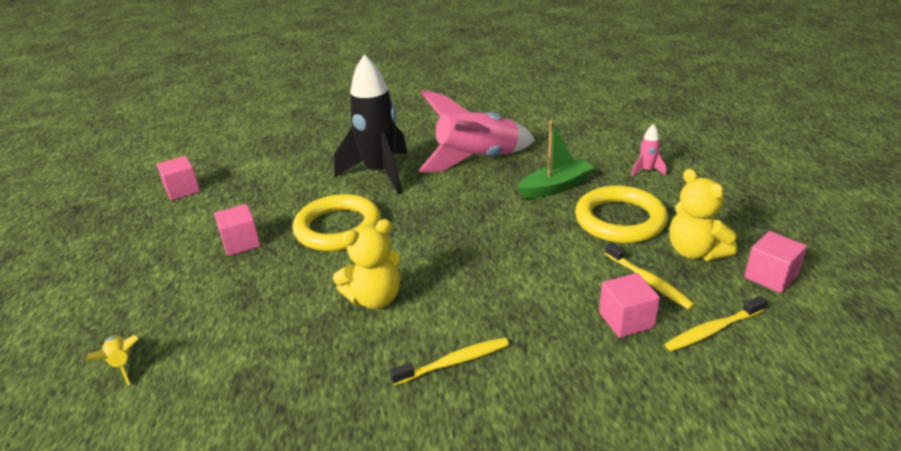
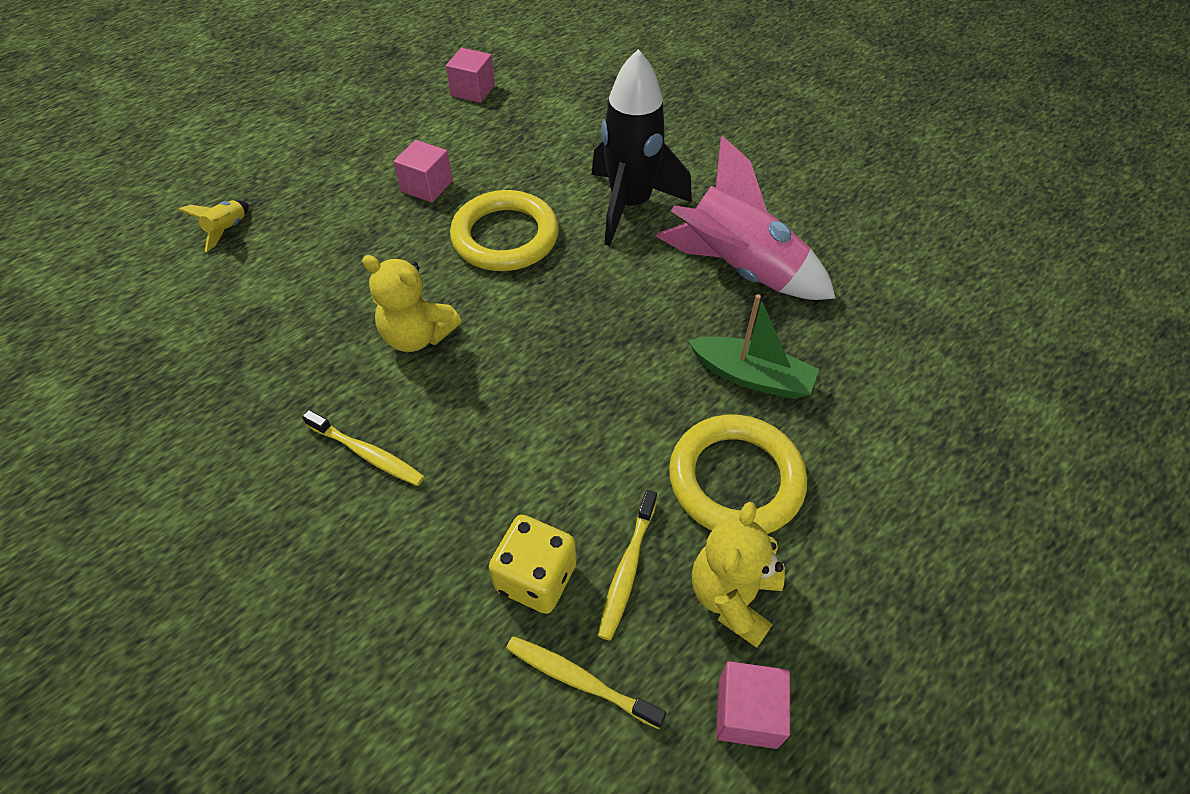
camera: 50 degrees right, 20 degrees up
(626, 320) = (536, 577): pink cube -> yellow dice
(647, 171) = (886, 456): pink rocket -> none

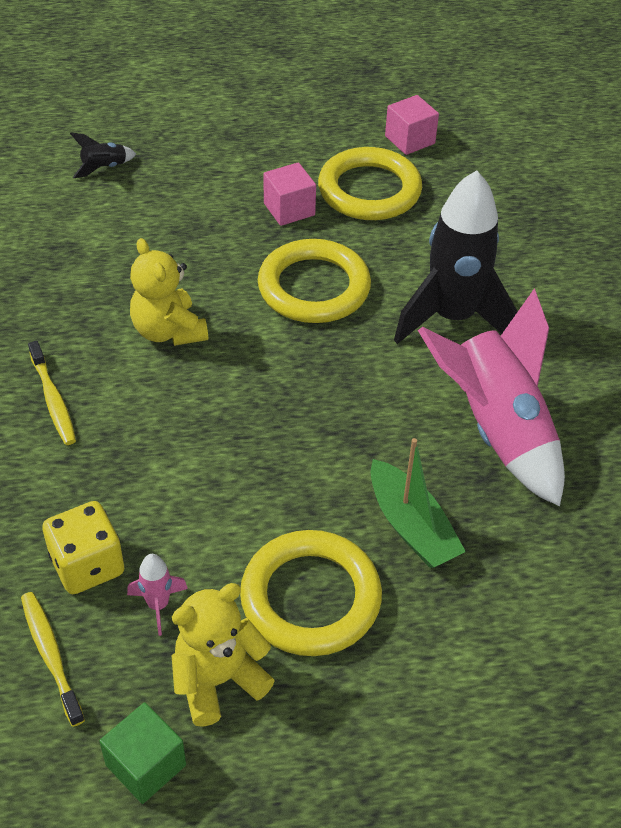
camera: 35 degrees right, 5 degrees down
(227, 230) = (104, 168): yellow rocket -> black rocket
(477, 142) = (369, 190): none -> yellow ring
(627, 569) = (158, 605): yellow toothbrush -> pink rocket
(747, 712) = (146, 765): pink cube -> green cube

